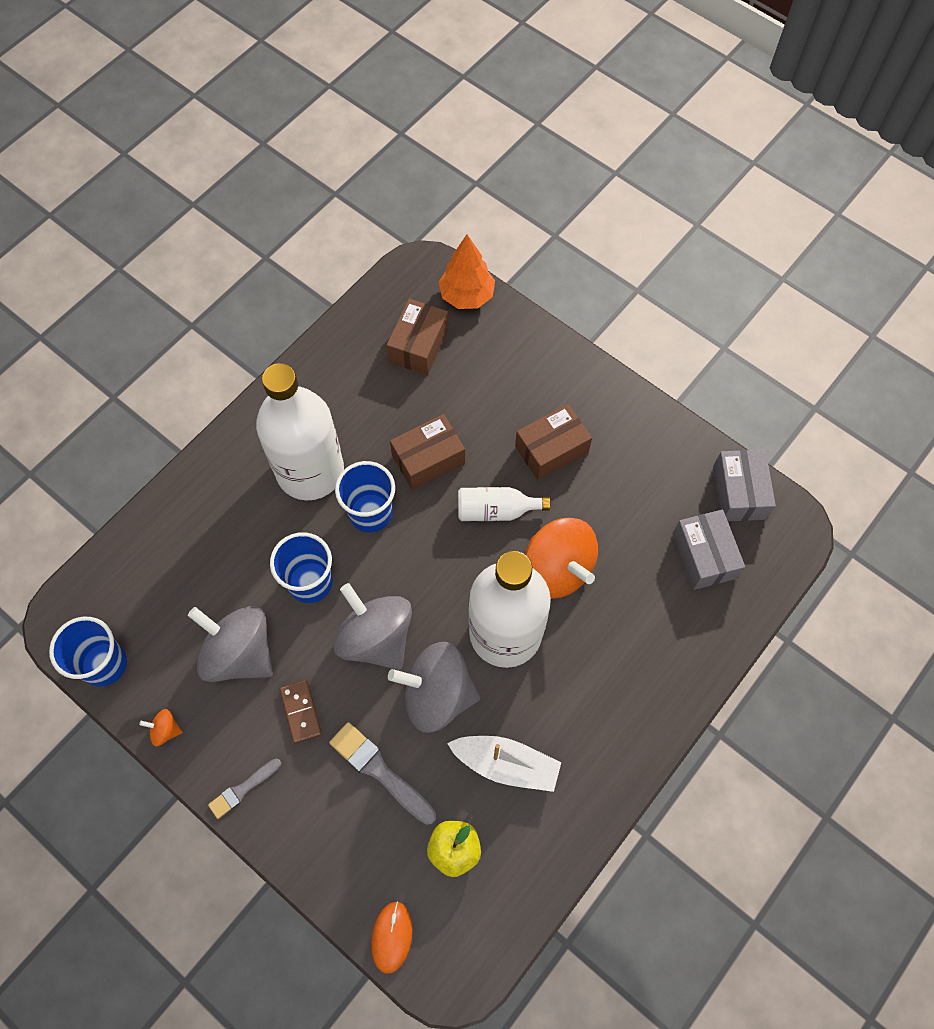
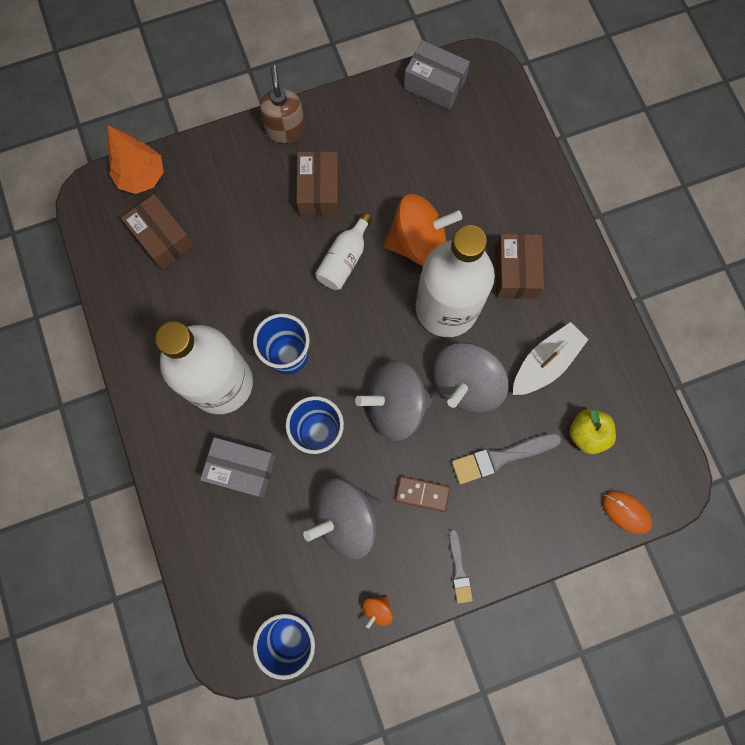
camera: 60 degrees left, 10 degrees up
(428, 459) = (269, 286): brown box -> brown box (515, 272)
(594, 385) = (285, 129): none -> brown soap dispenser
(704, 556) = (468, 137): grey box -> grey box (242, 469)

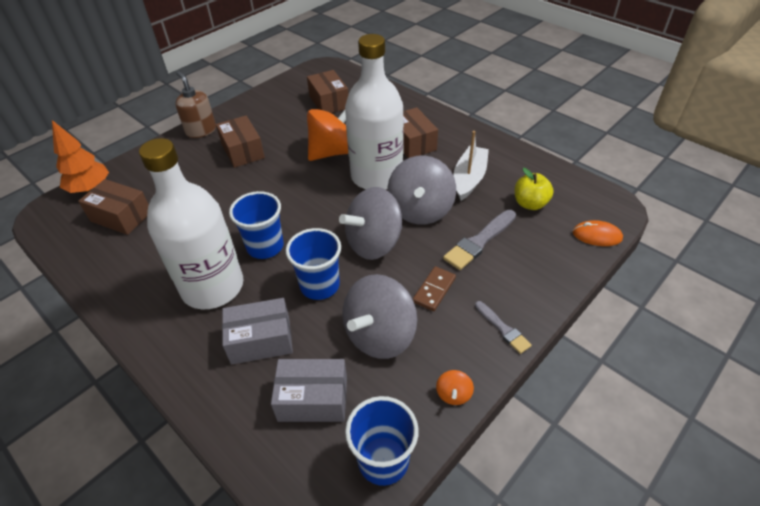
camera: 25 degrees left, 30 degrees down
(344, 260) = (282, 178): white bottle -> none
(422, 494) = (434, 290): brown domino -> brown domino turned 45 degrees counterclockwise
(434, 84) = (297, 82): grey box -> grey box (313, 399)
(455, 146) = (329, 102): none -> brown box

